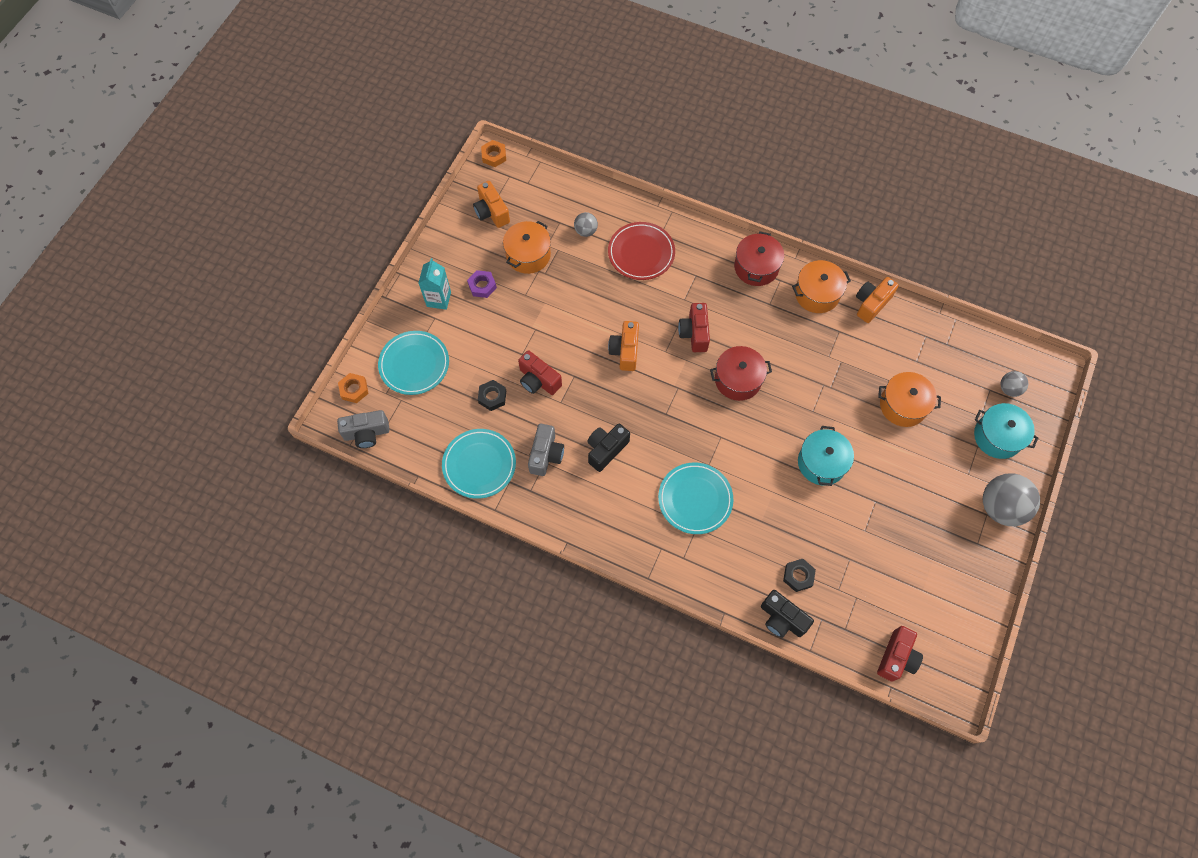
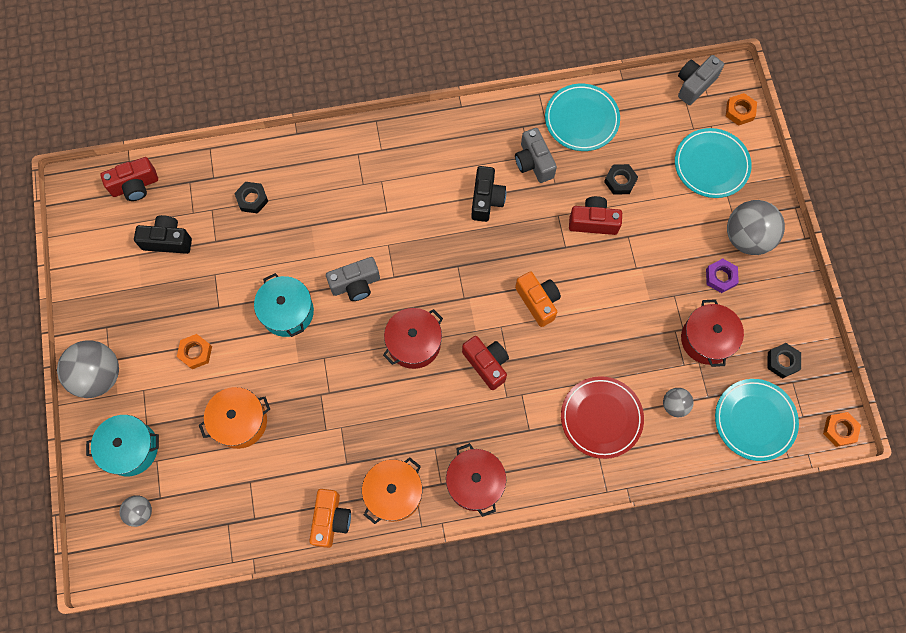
camera: 145 degrees right, 5 degrees up
(438, 299) = (747, 237): turquoise carton -> grey ball
(491, 212) = (782, 361): orange camera -> black nut
(528, 255) = (707, 339): orange pot -> red pot
(695, 499) = (380, 207): turquoise plate -> turquoise plate (754, 420)
(754, 450) = (355, 284): none -> grey camera
(782, 619) = (246, 157): black camera -> black camera (167, 241)
(896, 657) = (135, 186): red camera -> red camera turned 105 degrees counterclockwise
(912, 477) = (195, 352): none -> orange nut

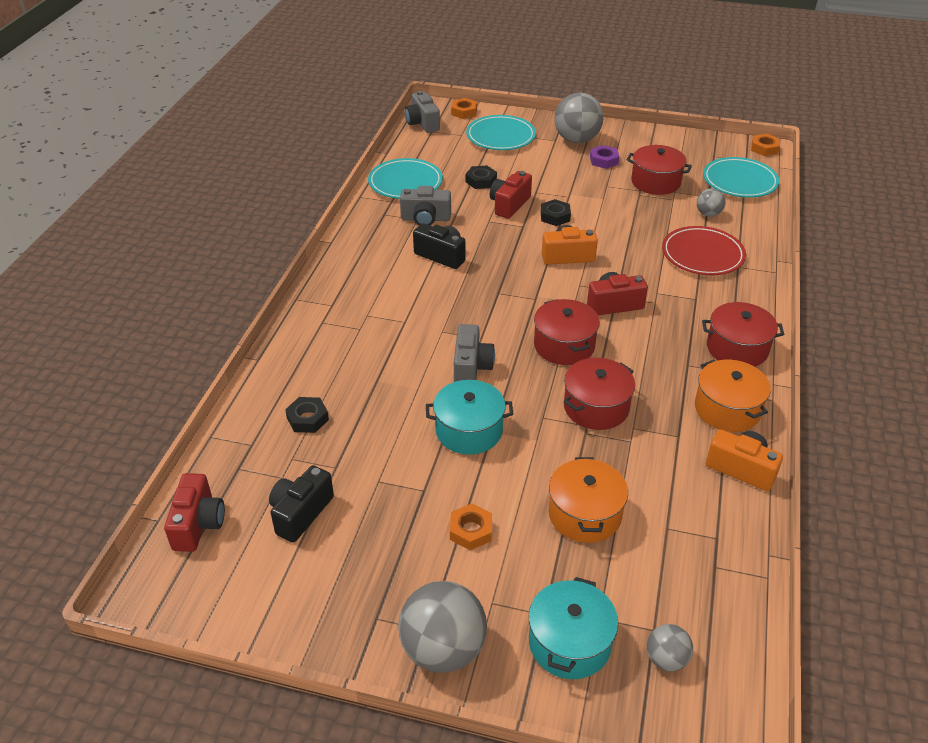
camera: 65 degrees left, 30 degrees down
(352, 392) = (596, 407): none -> red pot
(782, 361) = (694, 155): black nut -> black nut (555, 216)

